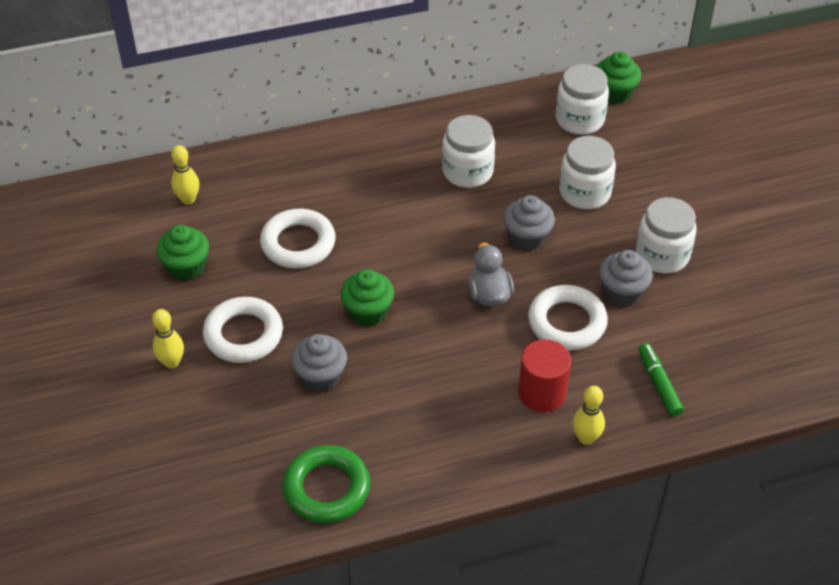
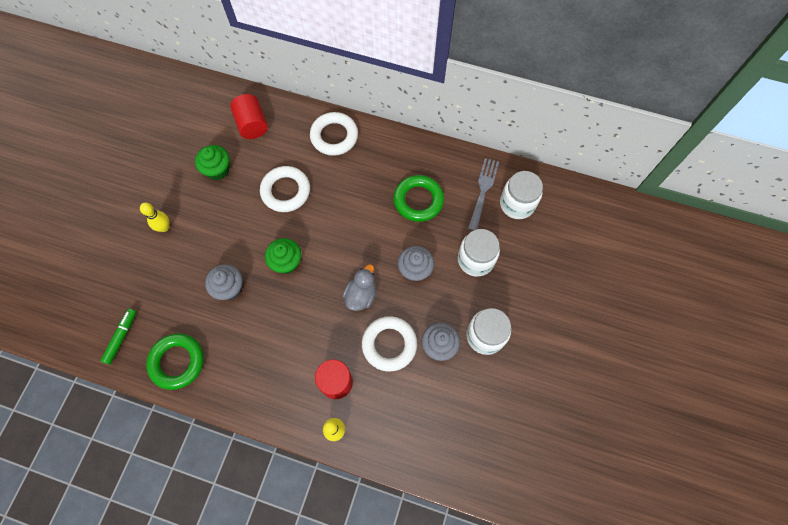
camera: 35 degrees right, 20 degrees up
(188, 199) = (252, 124): yellow bowling pin -> red cylinder
(243, 334) = (212, 233): white ring -> white ring (334, 136)
(467, 171) = (418, 200): white jar -> green ring
(531, 126) = (483, 191): none -> grey fork
(614, 93) = (556, 197): green cupcake -> none
(659, 384) = (407, 424): green marker -> green marker (121, 337)

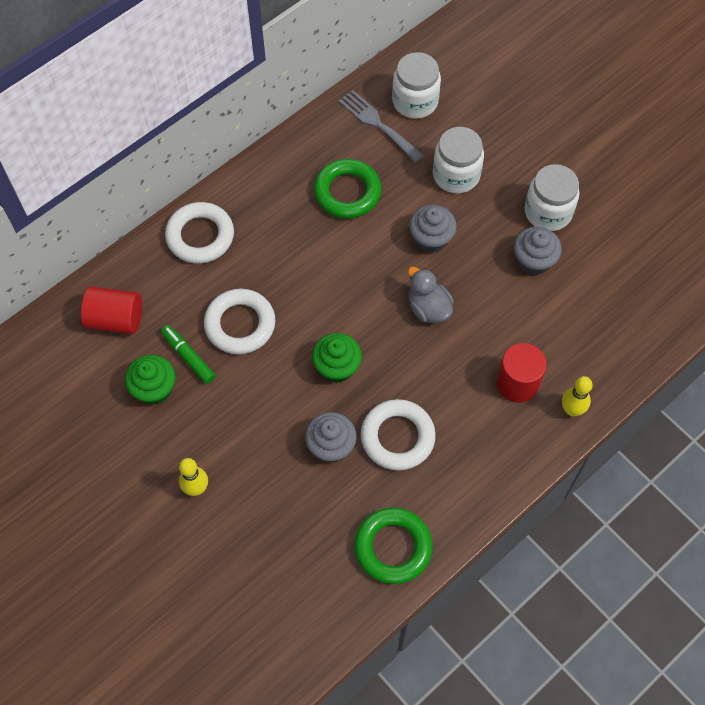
camera: 60 degrees left, 5 degrees down
(121, 337) = (320, 602): green marker -> green marker (188, 357)
(389, 344) = (504, 308): white ring -> white ring (397, 437)

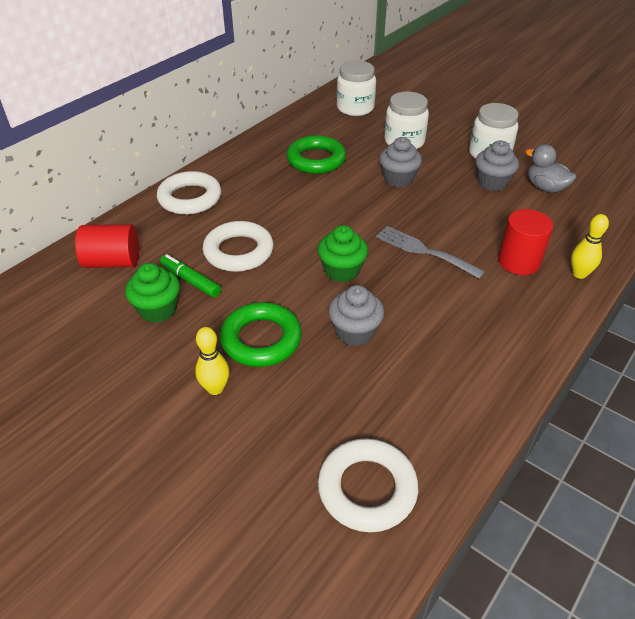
camera: 10 degrees left, 20 degrees down
(378, 124) = (329, 122): grey fork -> grey fork (424, 251)
(393, 547) = (452, 412): green ring -> green ring (261, 339)
(397, 437) = (420, 316): white ring -> white ring (367, 489)
(428, 308) = (413, 221): grey duck -> grey duck (545, 188)

